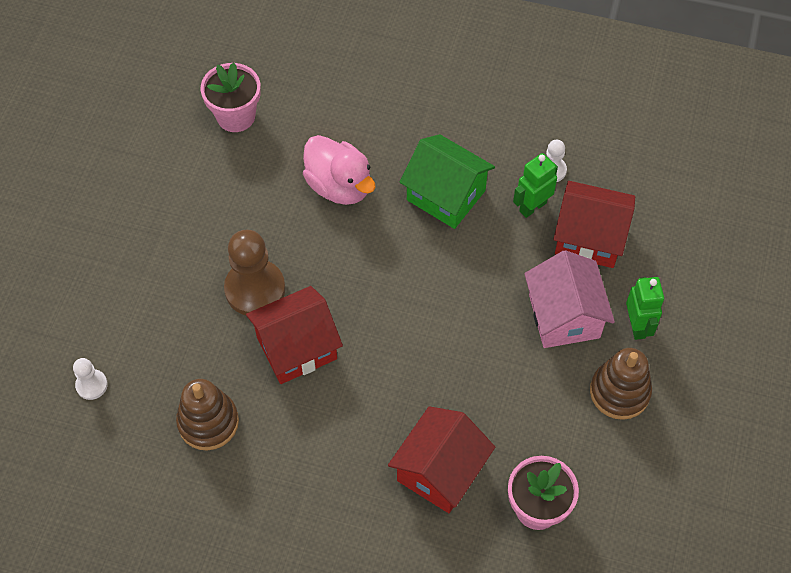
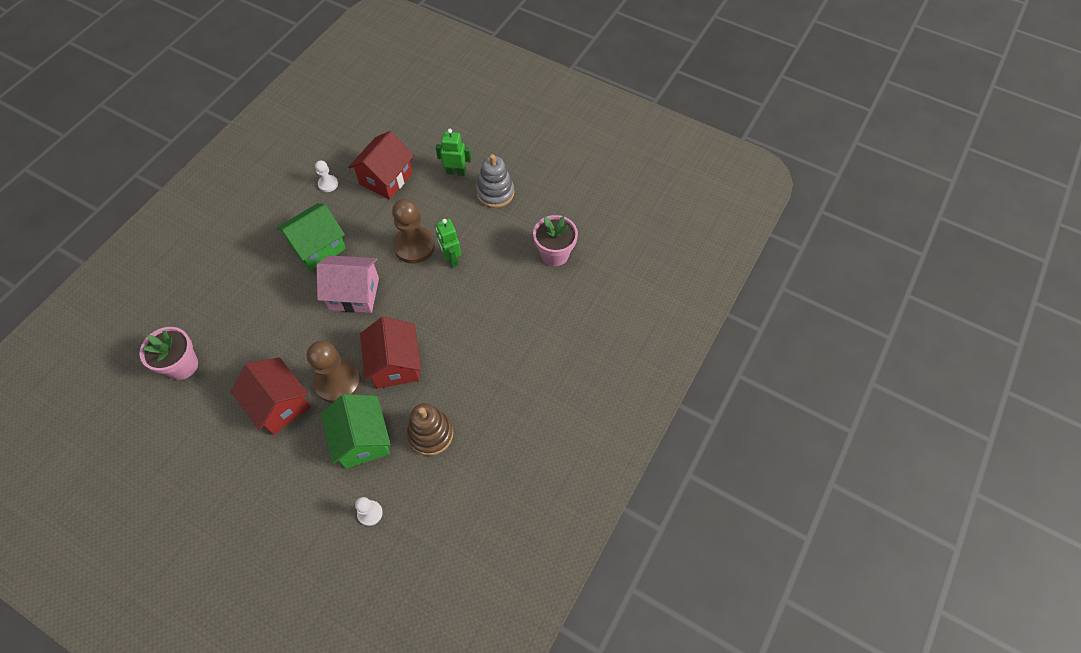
camera: 75 degrees left, 0 degrees up
(183, 344) = (362, 439): none -> green house
(339, 186) = (279, 309): pink duck -> none
(440, 471) = (514, 299): red house -> red house (279, 405)
(487, 311) = (414, 246): none -> brown pawn
(532, 207) = (350, 201): green robot -> green robot (451, 259)
(564, 316) = (434, 206): pink house -> pink house (354, 294)
(619, 392) = (495, 193): brown stacking toy -> grey stacking toy

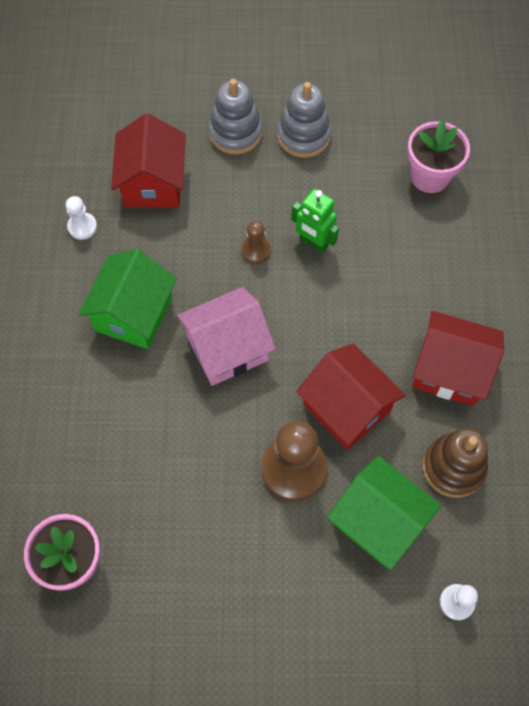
camera: 30 degrees left, 5 degrees up
(279, 405) = (243, 538): red house -> red house (450, 370)
(414, 246) = (256, 250): brown pawn -> brown pawn, size x0.50
(456, 172) = (235, 133): green robot -> grey stacking toy

